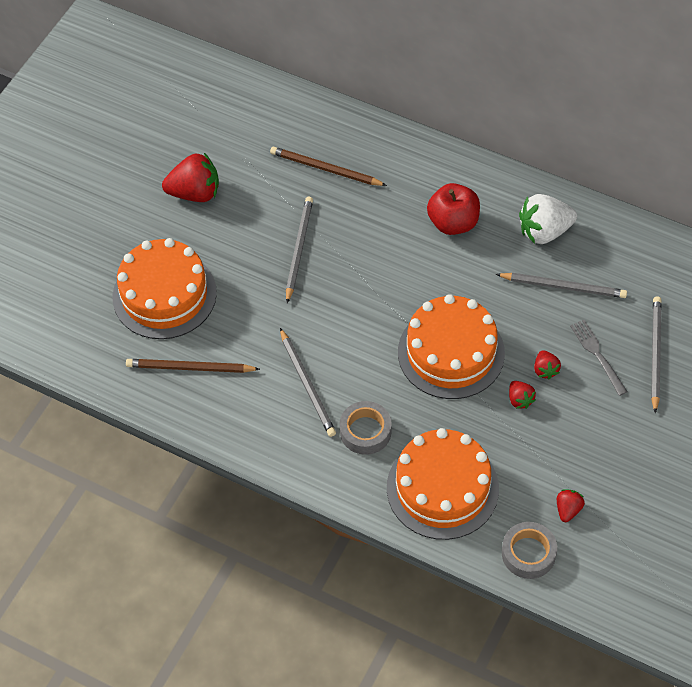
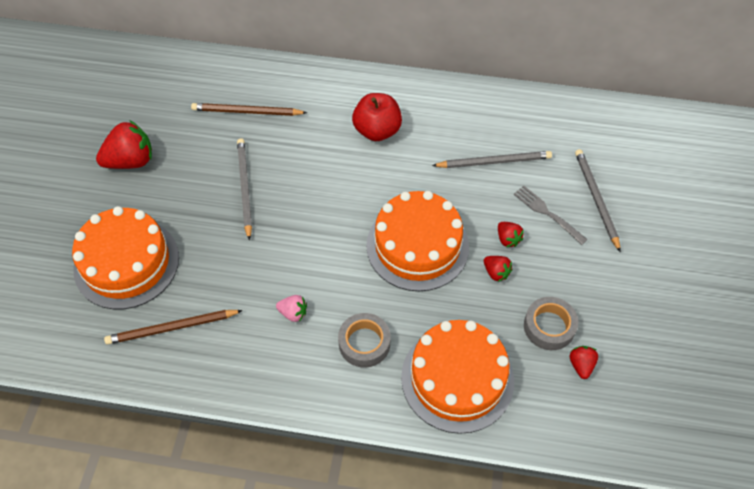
camera: 20 degrees left, 0 degrees up
(307, 385) = (293, 313): grey pencil -> pink strawberry
(528, 553) = (562, 420): grey tape -> grey tape (549, 326)
(544, 231) = (459, 119): white strawberry -> none

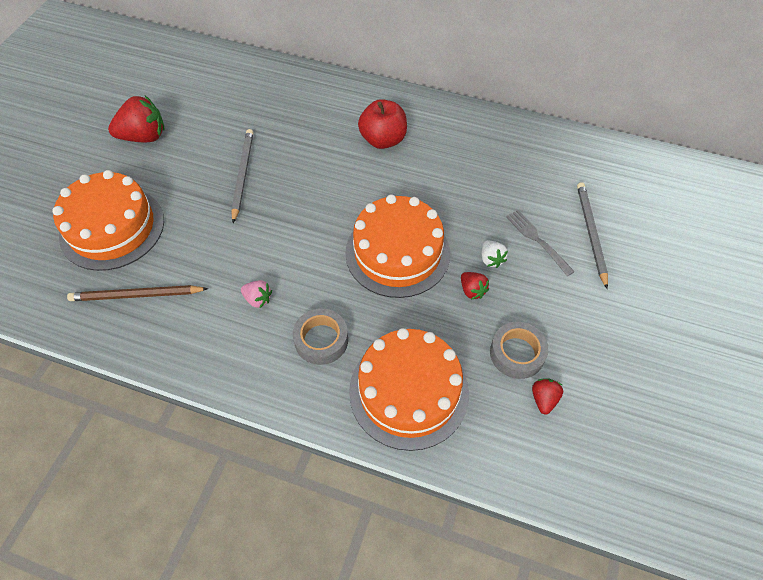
camera: 10 degrees right, 0 degrees up
(246, 112) = (263, 107): brown pencil -> none
(494, 162) = (492, 183): grey pencil -> none
(508, 239) = (491, 259): red strawberry -> white strawberry

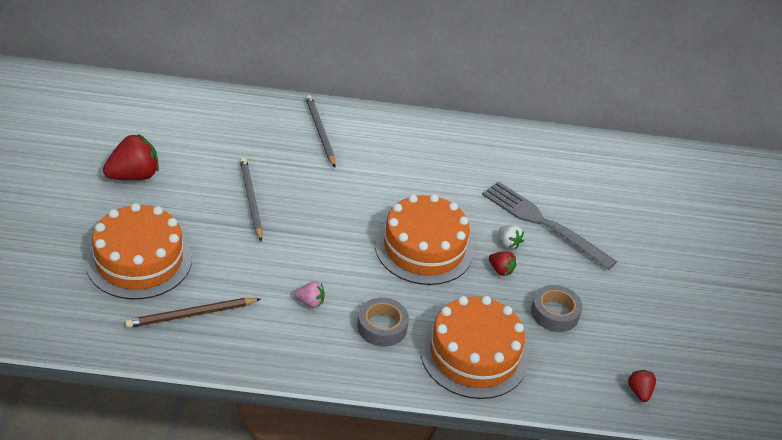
camera: 20 degrees left, 15 degrees down
(383, 140) = (375, 155): red apple -> none
(537, 240) = (543, 223): grey fork -> grey fork, size x1.85
(543, 399) = (588, 343): red strawberry -> red strawberry (639, 392)
(591, 233) = (586, 212): grey pencil -> grey pencil (320, 132)

